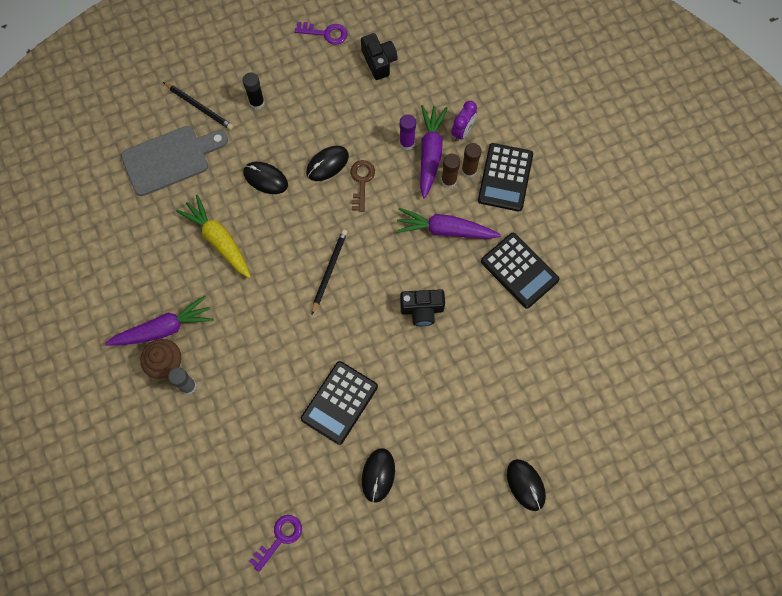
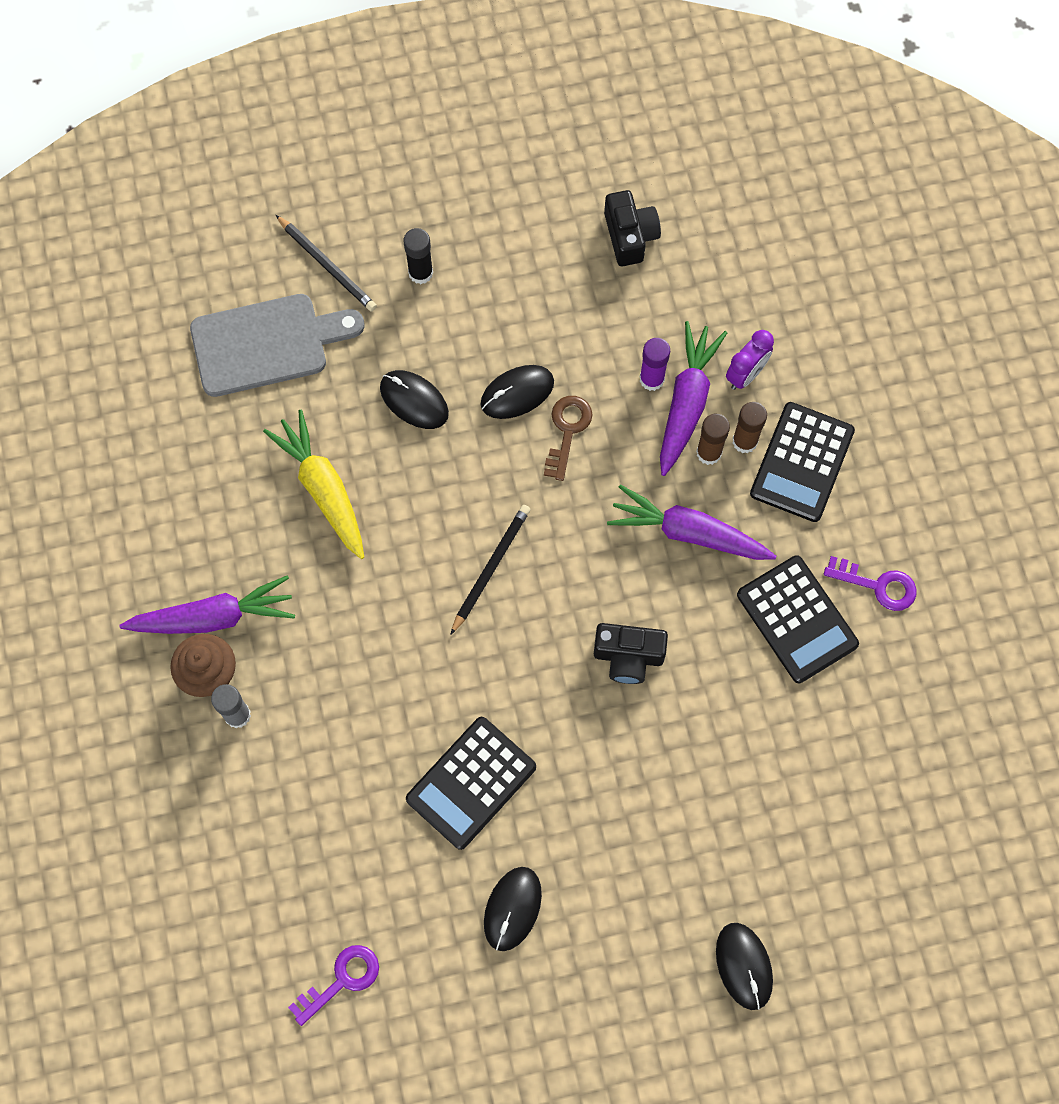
camera: 10 degrees right, 0 degrees up
(325, 33) = (551, 175): purple key -> purple key (877, 585)

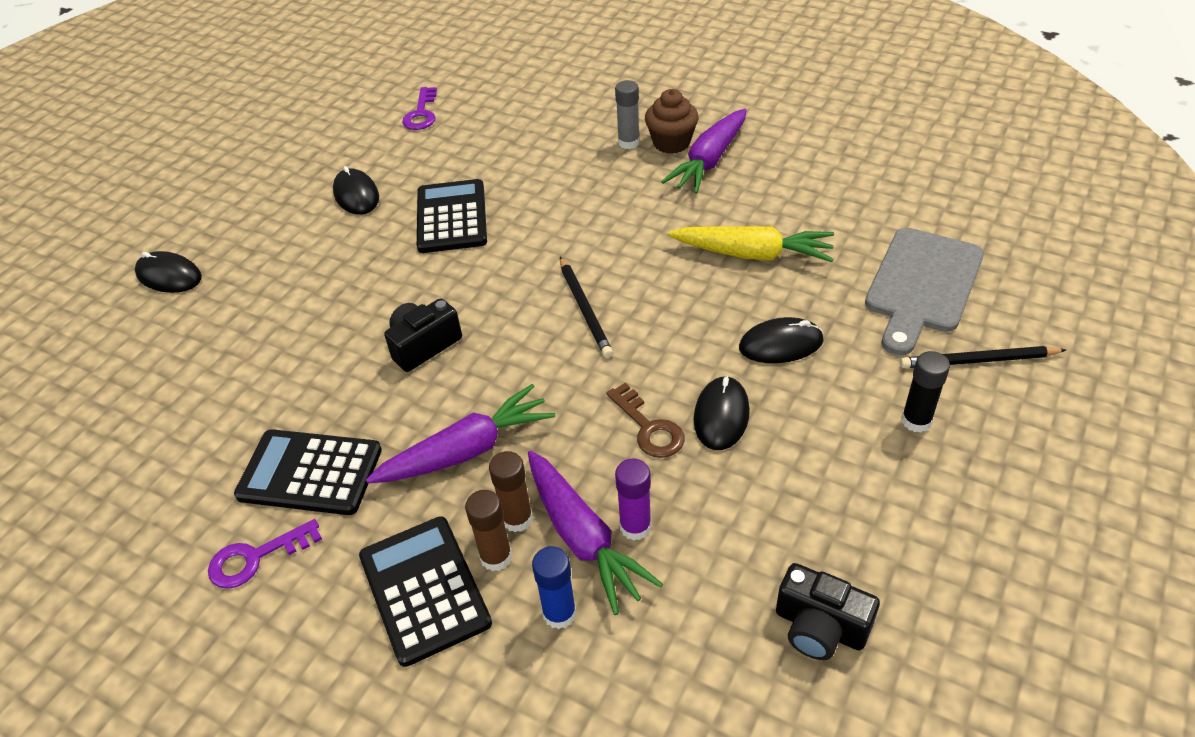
camera: 135 degrees right, 25 degrees down
(746, 374) = (559, 613): purple clock -> blue glue stick

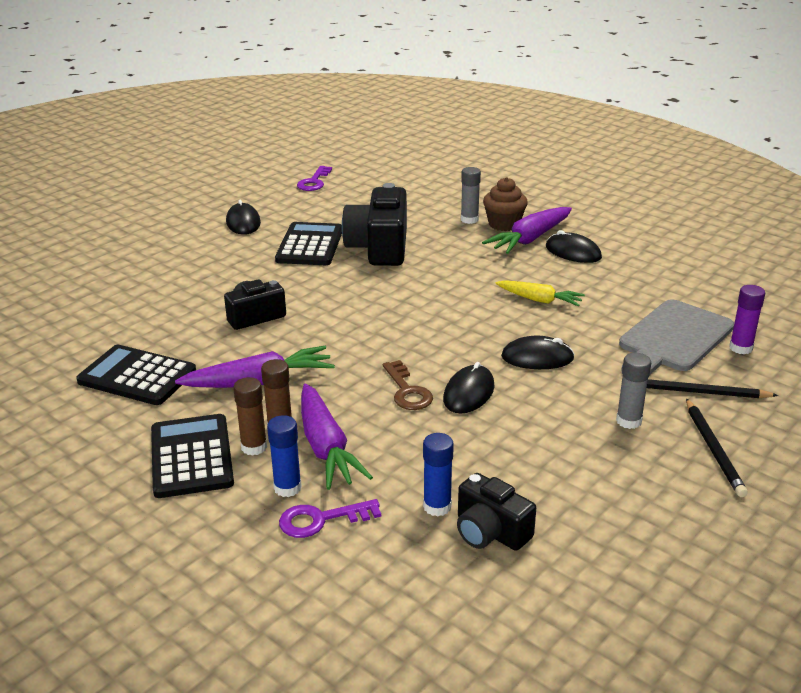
camera: 10 degrees right, 15 degrees down
(169, 276) = (85, 250): black mouse -> black mouse (573, 252)
(256, 557) = (77, 417): purple key -> purple key (321, 519)
(537, 206) = (379, 247): none -> black camera
(585, 309) = (389, 313): black pencil -> black pencil (714, 449)
(635, 526) = (369, 447): purple glue stick -> purple glue stick (740, 348)
(746, 602) = (437, 506): none -> blue glue stick
(752, 254) = (539, 300): yellow carrot -> yellow carrot, size x0.66
(916, 421) = (628, 421): black glue stick -> grey glue stick

